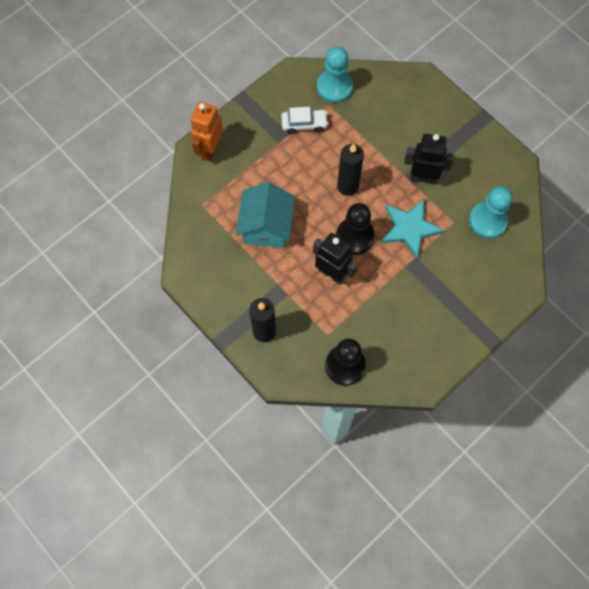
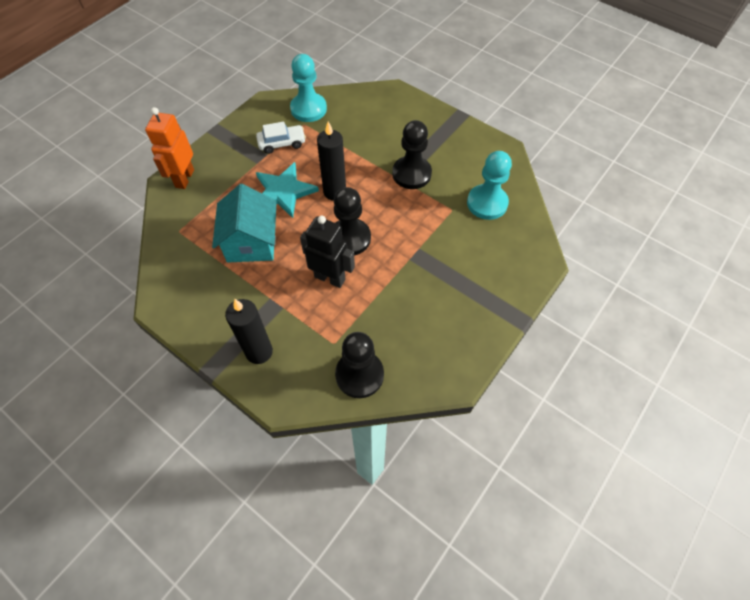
camera: 10 degrees left, 10 degrees down
(409, 228) = (407, 221): turquoise star -> turquoise star (283, 191)
(423, 178) = (411, 174): black robot -> black pawn

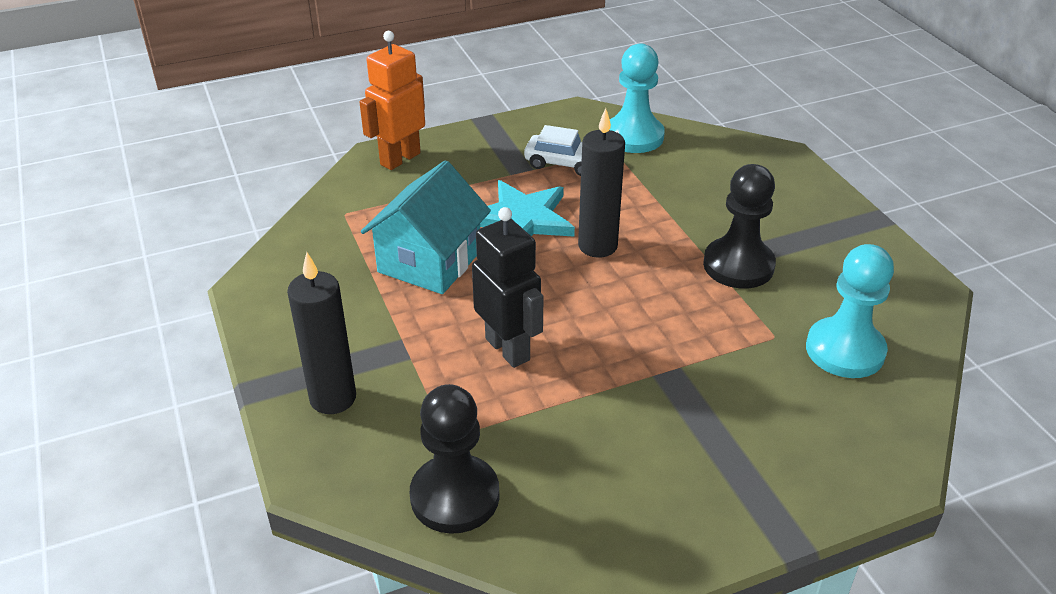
camera: 30 degrees right, 20 degrees down
(349, 238) = (577, 311): black pawn -> none

